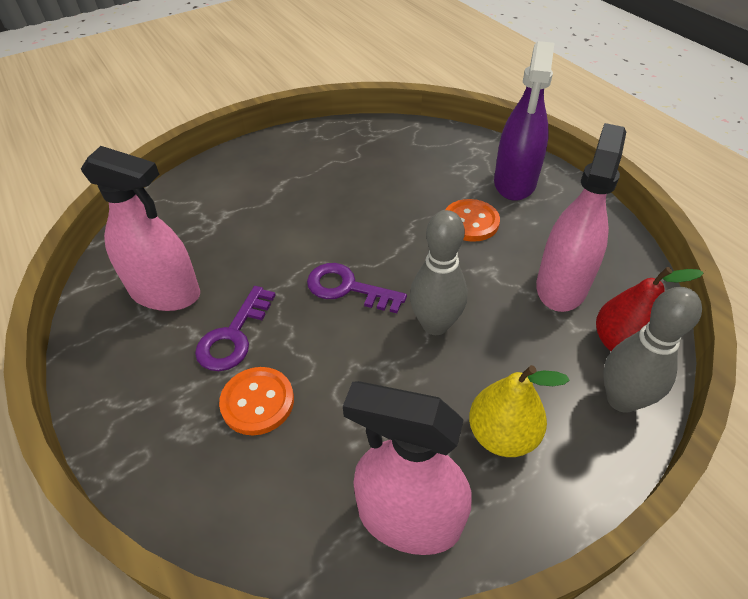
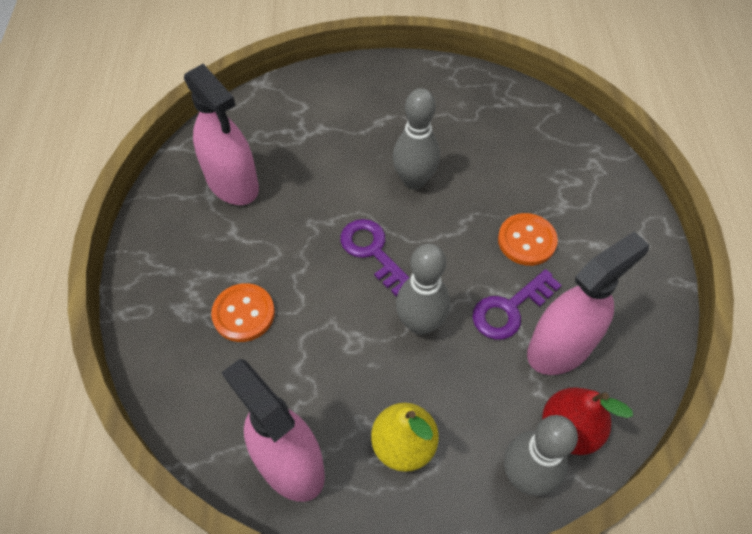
camera: 30 degrees right, 10 degrees up
(234, 335) = (259, 248): purple key -> purple key (510, 309)
(342, 218) = (414, 180): none -> grey bowling pin
(515, 182) = (604, 218): purple spray bottle -> none

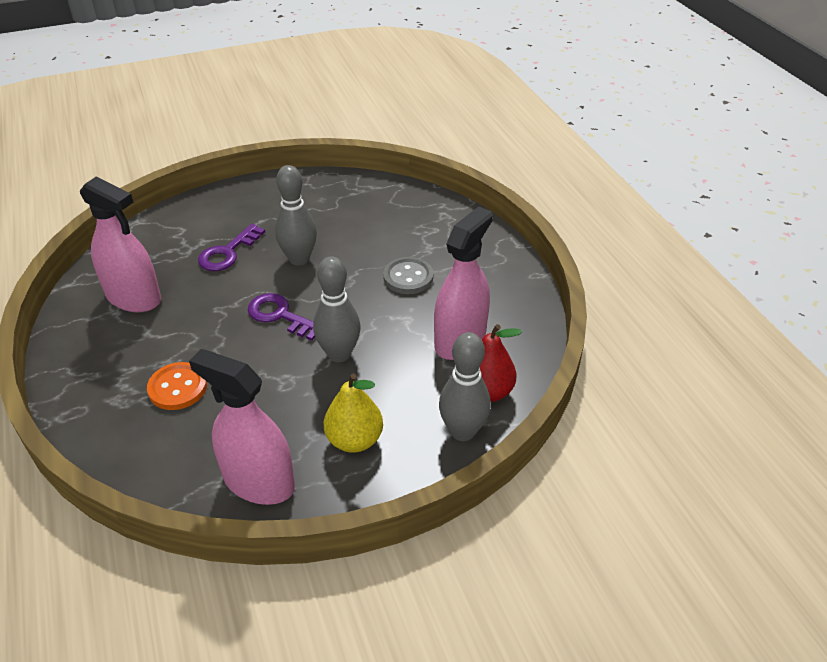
camera: 20 degrees left, 15 degrees down
(510, 309) = (410, 325): purple key -> purple key (228, 252)
(526, 240) = (408, 277): orange button -> grey button

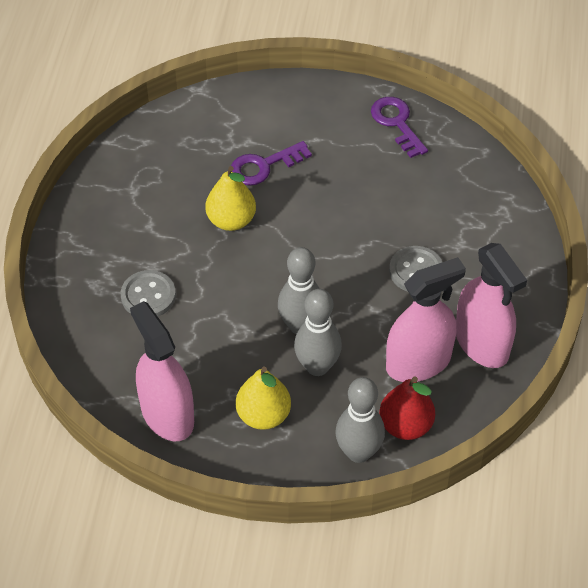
camera: 30 degrees right, 10 degrees up
(134, 298) = (156, 182): pink spray bottle -> pink spray bottle (482, 343)
(178, 388) = (148, 296): orange button -> grey button
(223, 300) = (231, 220): none -> yellow pear
(280, 316) = (272, 261): purple key -> purple key (397, 123)
(299, 259) = (326, 203): grey bowling pin -> grey bowling pin (317, 366)

